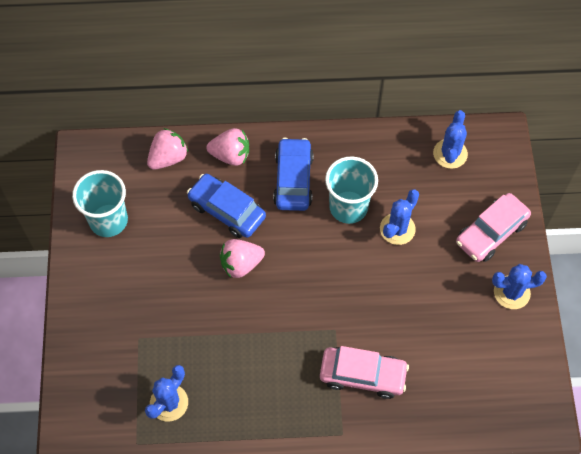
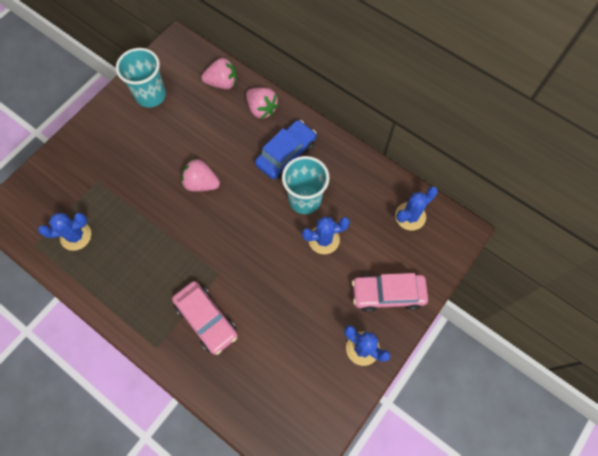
camera: 40 degrees right, 5 degrees up
(227, 210) = (225, 142): blue car -> none

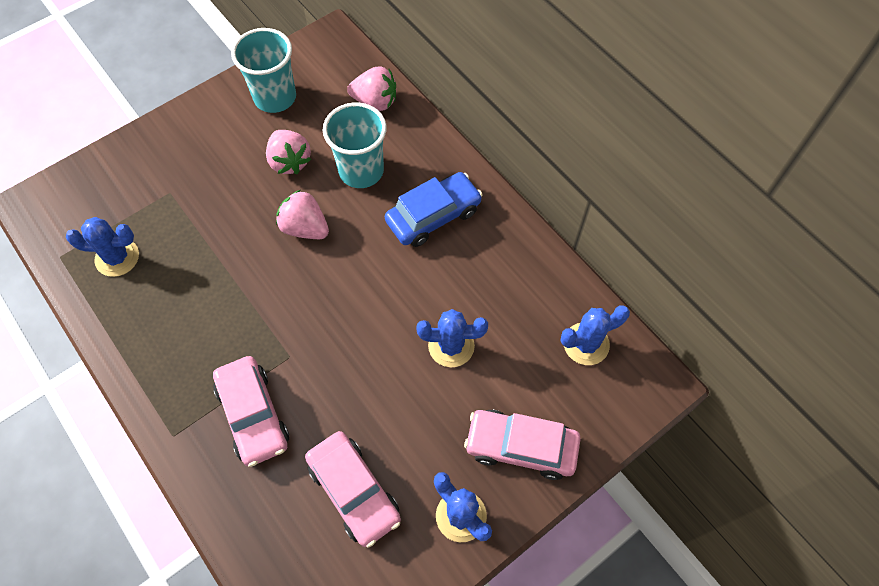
camera: 15 degrees right, 5 degrees down
(261, 109) = (418, 148): pink strawberry -> pink strawberry (289, 161)
(289, 351) = (354, 491): none -> pink car
(305, 199) = (441, 284): turquoise cup -> turquoise cup (361, 171)

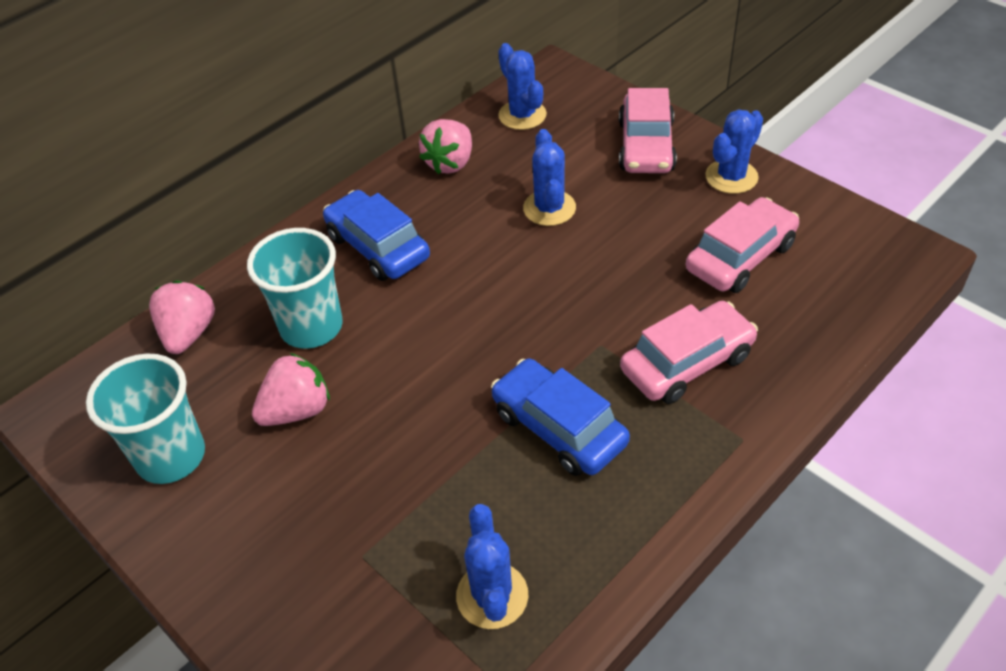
camera: 95 degrees left, 15 degrees down
(224, 314) = (558, 428): none -> blue car
(305, 228) = (409, 369): pink strawberry -> pink strawberry (450, 163)

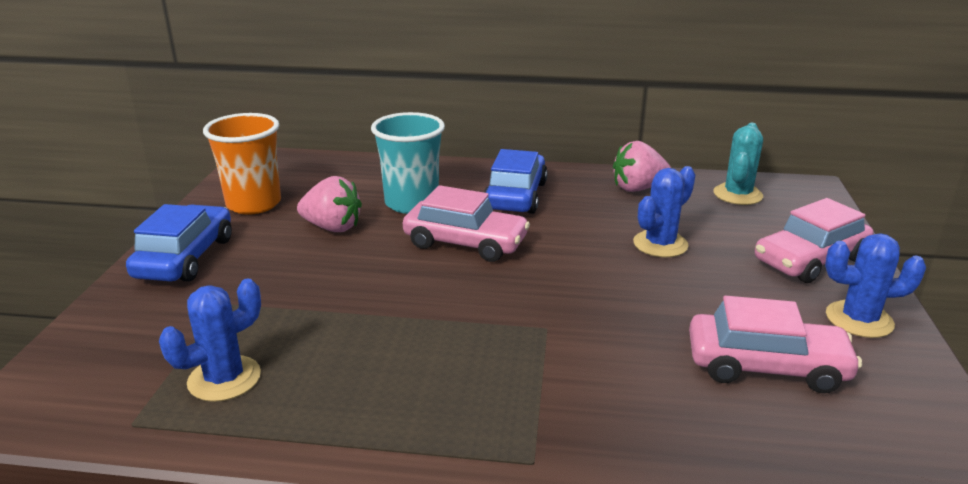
camera: 50 degrees right, 20 degrees down
(171, 457) = (254, 204): turquoise cup -> orange cup
(189, 333) = (359, 169): pink strawberry -> none
(522, 115) = (737, 195): blue cactus -> turquoise cactus
(558, 428) = (430, 342): blue car -> blue car (185, 258)
(687, 363) = (587, 385): pink car -> pink car (465, 243)

